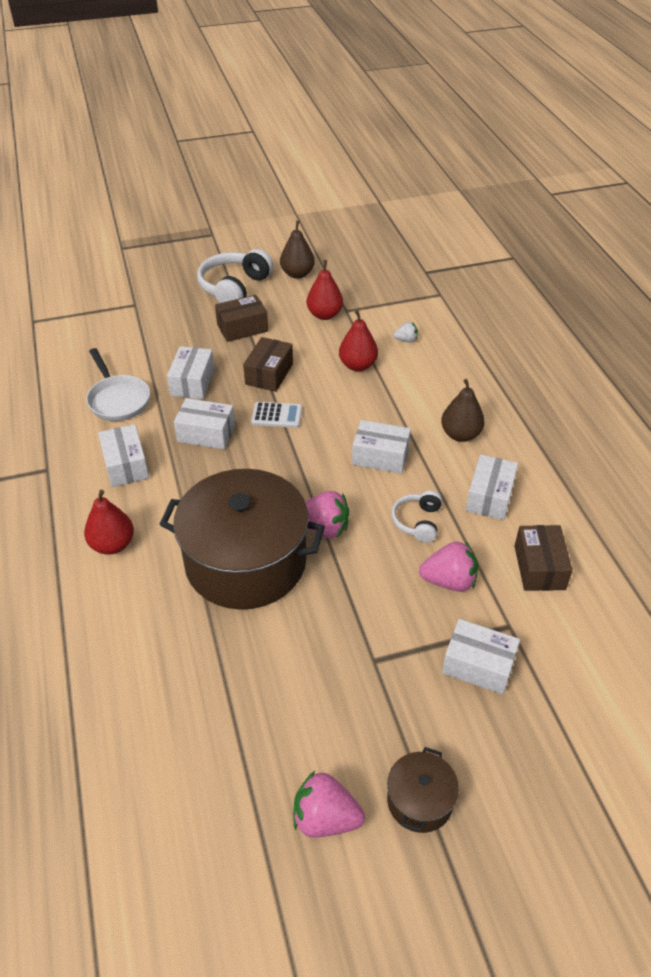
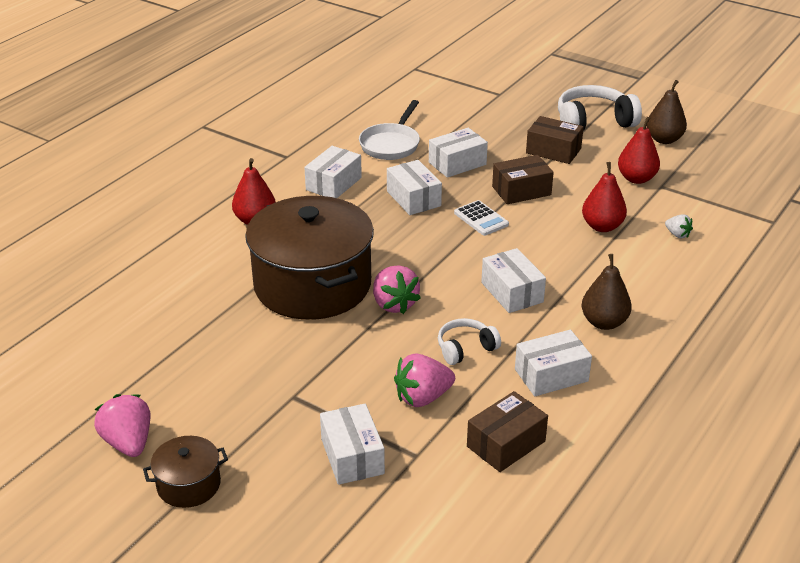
camera: 50 degrees right, 10 degrees down
(449, 581) = (422, 397): pink strawberry -> pink strawberry turned 105 degrees clockwise

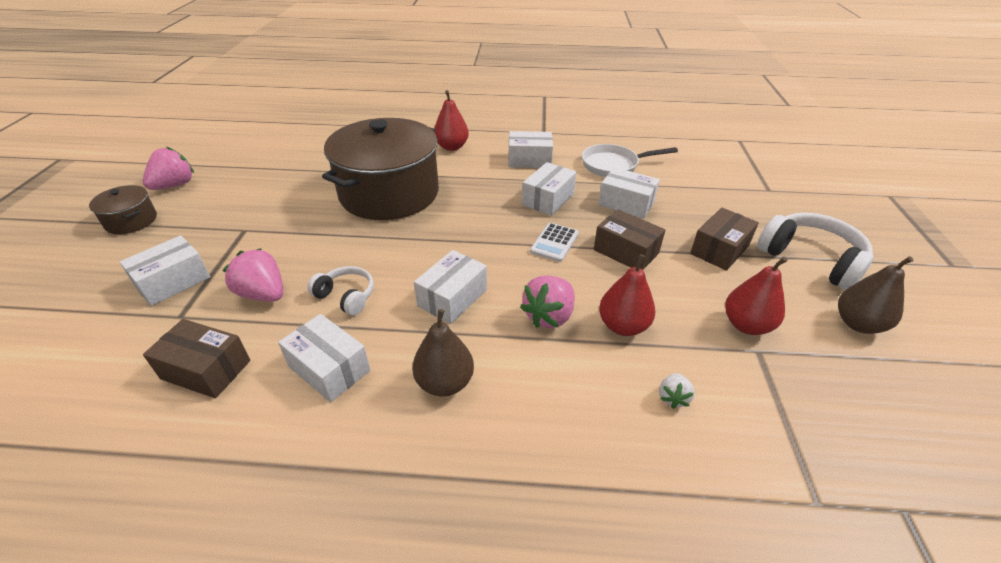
camera: 60 degrees right, 5 degrees up
(394, 304) = (389, 237): pink strawberry -> pink strawberry (549, 316)
(553, 151) = (719, 250): brown box -> brown box turned 45 degrees clockwise

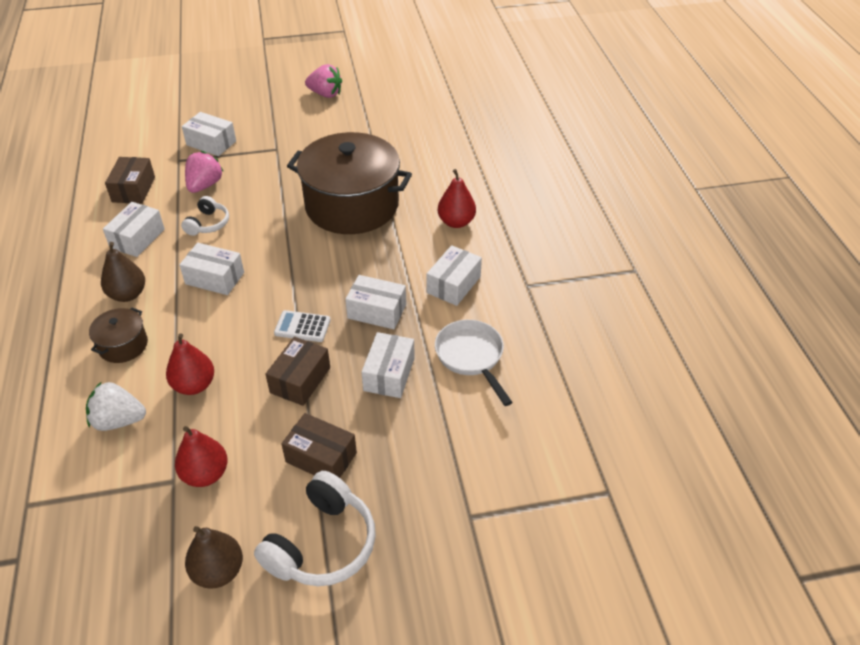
camera: 75 degrees right, 5 degrees up
(131, 221) = (274, 97): brown pot -> brown pot (123, 345)
(529, 160) = (453, 285): white box -> white box turned 45 degrees clockwise
(549, 316) = (201, 337): pink strawberry -> none
(672, 397) = (118, 420): white strawberry -> white strawberry, size x1.83

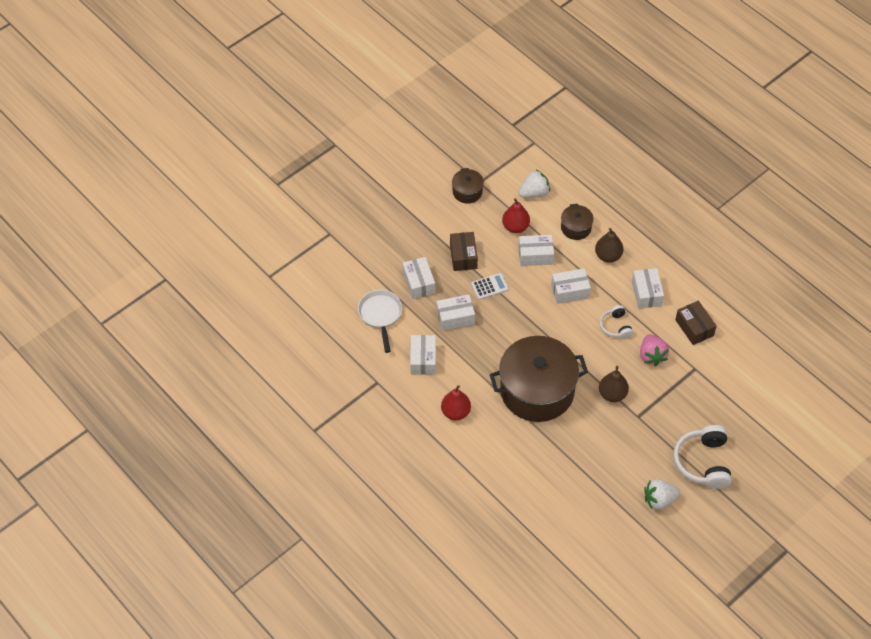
camera: 150 degrees right, 10 degrees up
(205, 474) = (467, 192): red pear -> brown pot
(211, 143) = (690, 397): white box -> white box (535, 255)
(218, 571) = (424, 161): brown pear -> brown pear (612, 394)
(321, 457) = (419, 225): brown box -> none
(322, 544) = (389, 191): white headphones -> white headphones (703, 462)
(325, 94) = (659, 500): pink strawberry -> white strawberry
(471, 357) = (380, 315): white pan -> white pan turned 135 degrees counterclockwise

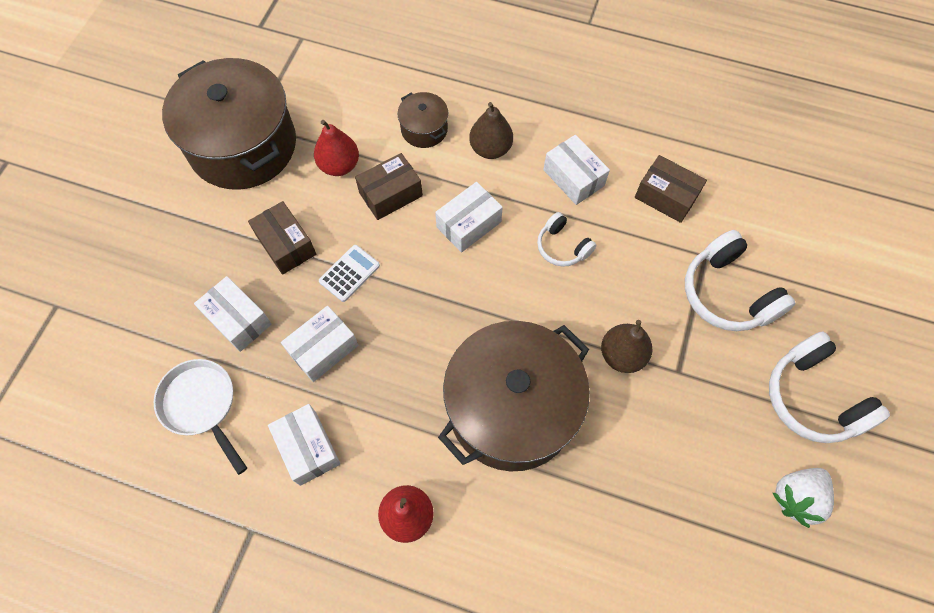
camera: 30 degrees left, 10 degrees up
(467, 192) = (243, 145): brown pot -> brown pot, size x2.28
(534, 193) = (339, 106): white strawberry -> none
(535, 255) = (391, 194): white box -> brown box
(652, 356) = (638, 266): pink strawberry -> none
(693, 392) = (727, 293): none -> white headphones

